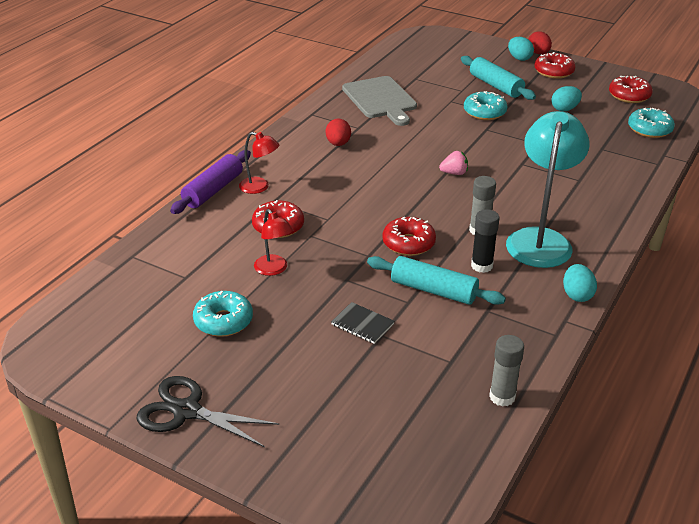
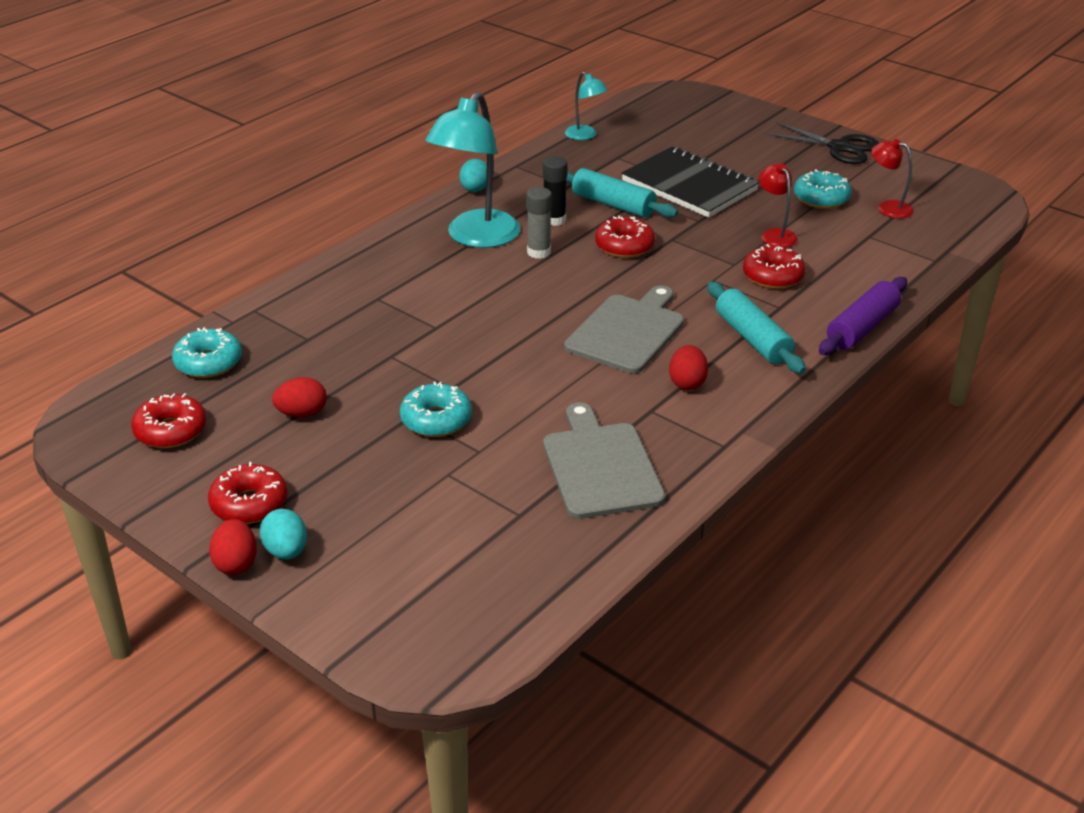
camera: 170 degrees left, 0 degrees up
(259, 187) = (800, 326): red lamp -> red lamp (888, 208)
(362, 324) = (689, 186): black notebook -> black notebook, size x2.32
(386, 172) = (627, 331): none -> grey cutting board
(454, 173) = (535, 322): pink strawberry -> none
(496, 86) = (381, 478): turquoise rolling pin -> turquoise rolling pin (752, 338)
(502, 397) = (585, 136): grey glue stick -> turquoise lamp
(564, 109) = (302, 413): turquoise egg -> red egg

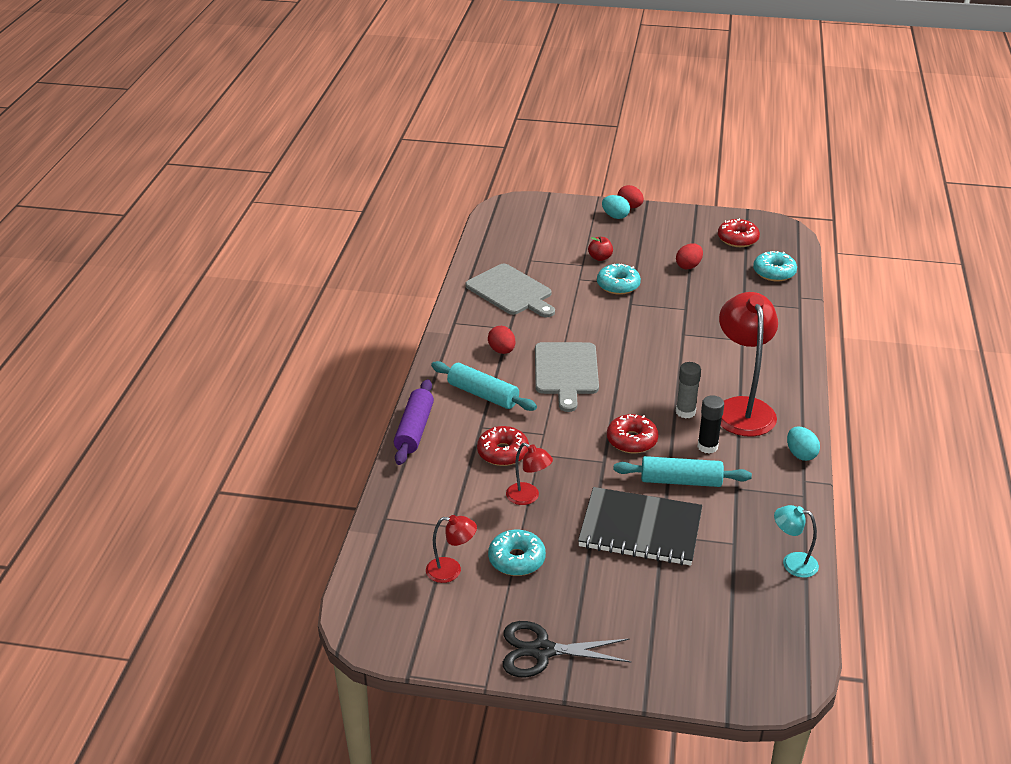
camera: 150 degrees right, 0 degrees up
(249, 504) = (656, 226): red donut -> none
(408, 476) = (600, 258): none -> red apple
(476, 238) = (742, 408): turquoise lamp -> red lamp

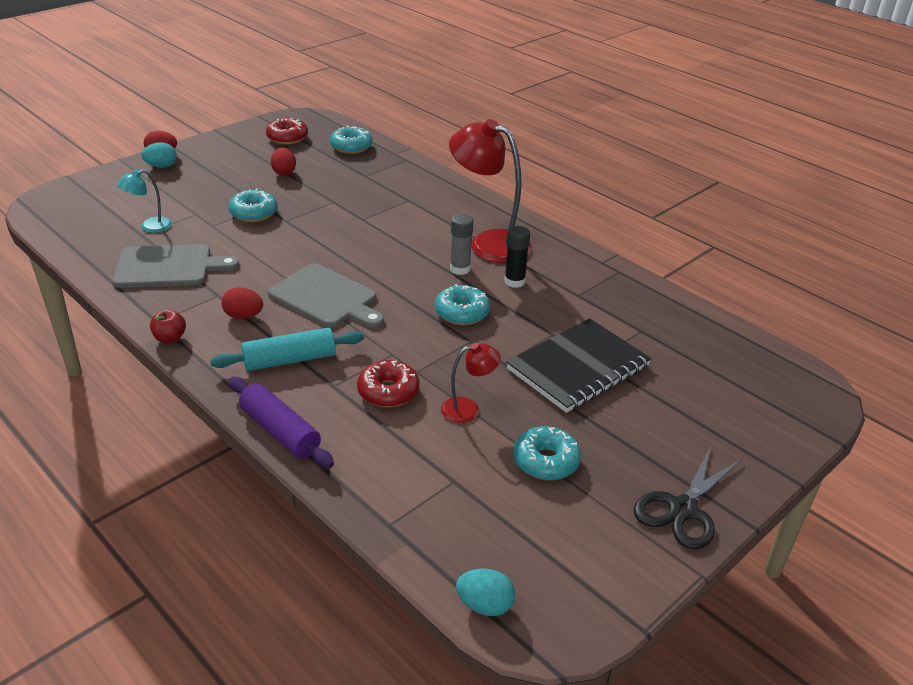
camera: 55 degrees left, 0 degrees up
(451, 570) = (519, 515): red lamp -> none
(600, 258) = (202, 201): red apple -> red apple (170, 338)
(631, 440) = (462, 313): red donut -> turquoise donut
(681, 481) = (541, 316): turquoise rolling pin -> none
(792, 563) = (688, 316): turquoise lamp -> turquoise lamp (150, 227)
(800, 454) = (572, 248): turquoise egg -> turquoise egg (484, 605)

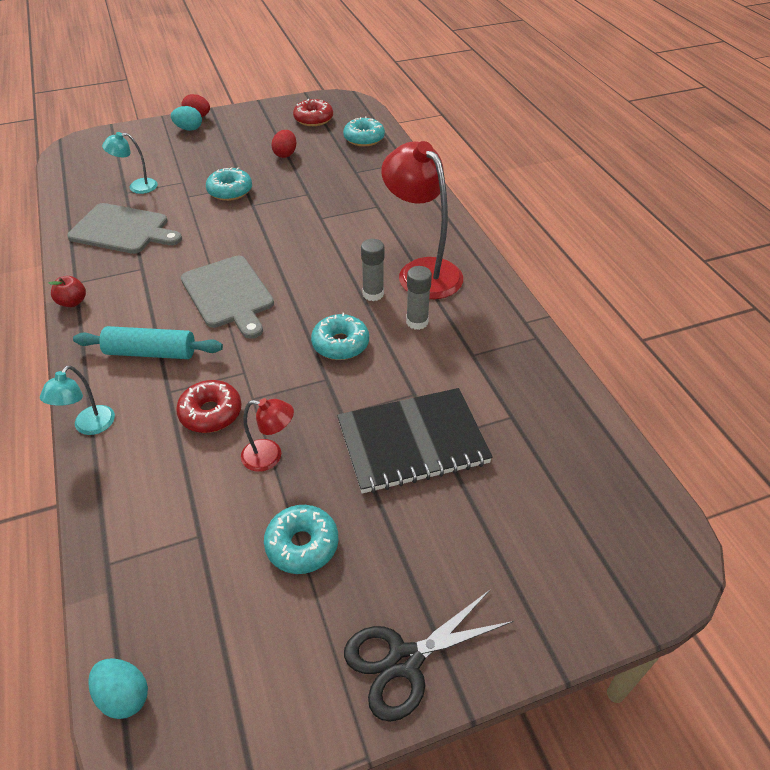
camera: 25 degrees right, 10 degrees up
(243, 316) = (146, 295): red egg -> none
(280, 431) = (89, 426): purple rolling pin -> turquoise lamp
(514, 281) = (417, 322): black glue stick -> grey glue stick

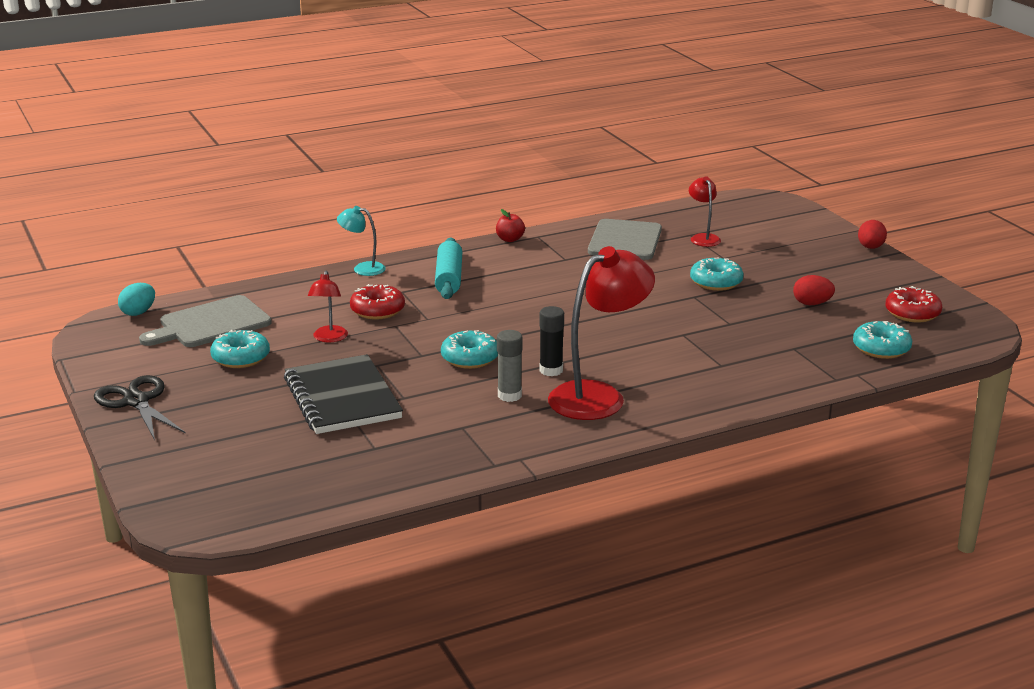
camera: 85 degrees right, 20 degrees down
(137, 187) = (703, 238): turquoise lamp -> red lamp
(189, 129) = (839, 246): turquoise egg -> none
(229, 294) = (535, 301): grey cutting board -> grey cutting board (211, 324)
(373, 294) = (551, 370): grey glue stick -> black glue stick

